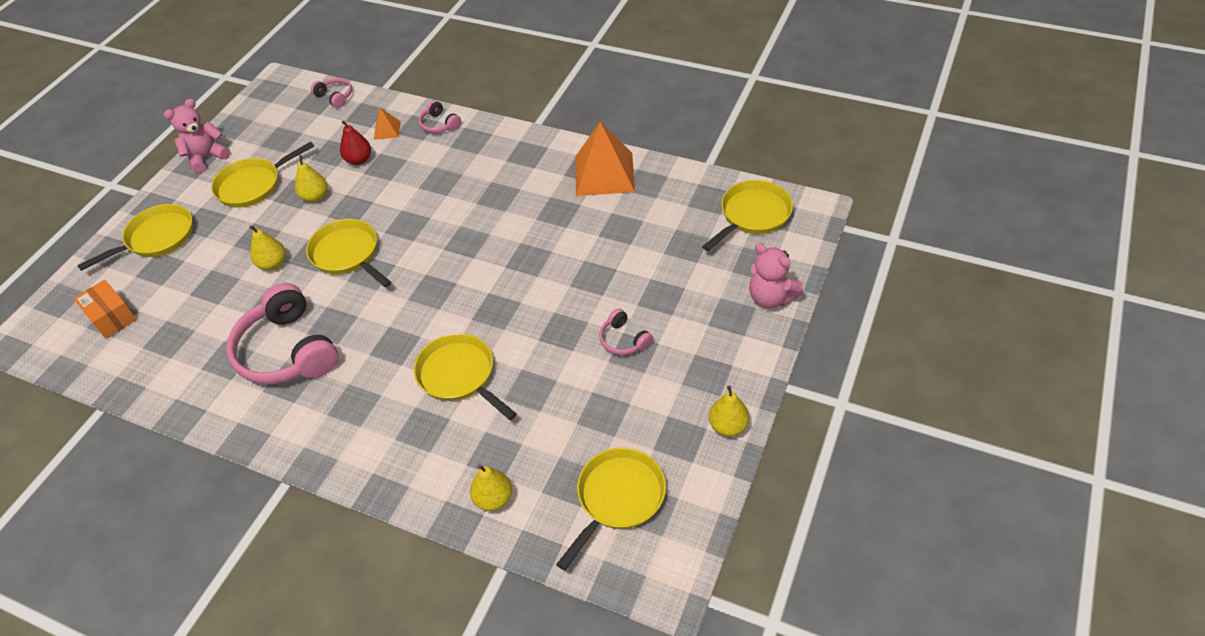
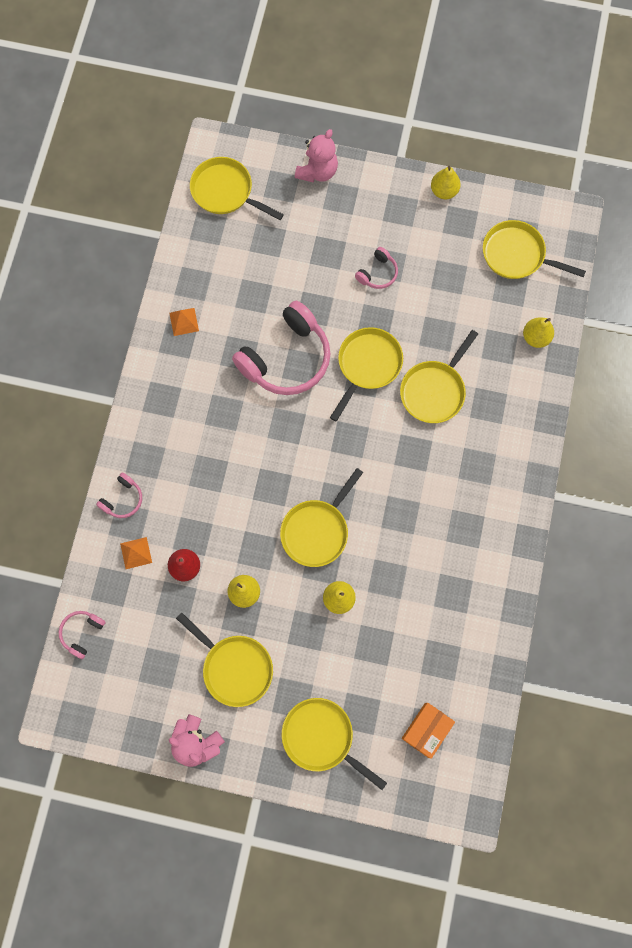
camera: 105 degrees left, 25 degrees up
(288, 351) = (435, 542): pink headphones -> pink headphones (286, 358)
(510, 316) = (367, 365): none -> yellow pan
(604, 173) = (184, 321): orange pyramid -> orange pyramid, size x0.46

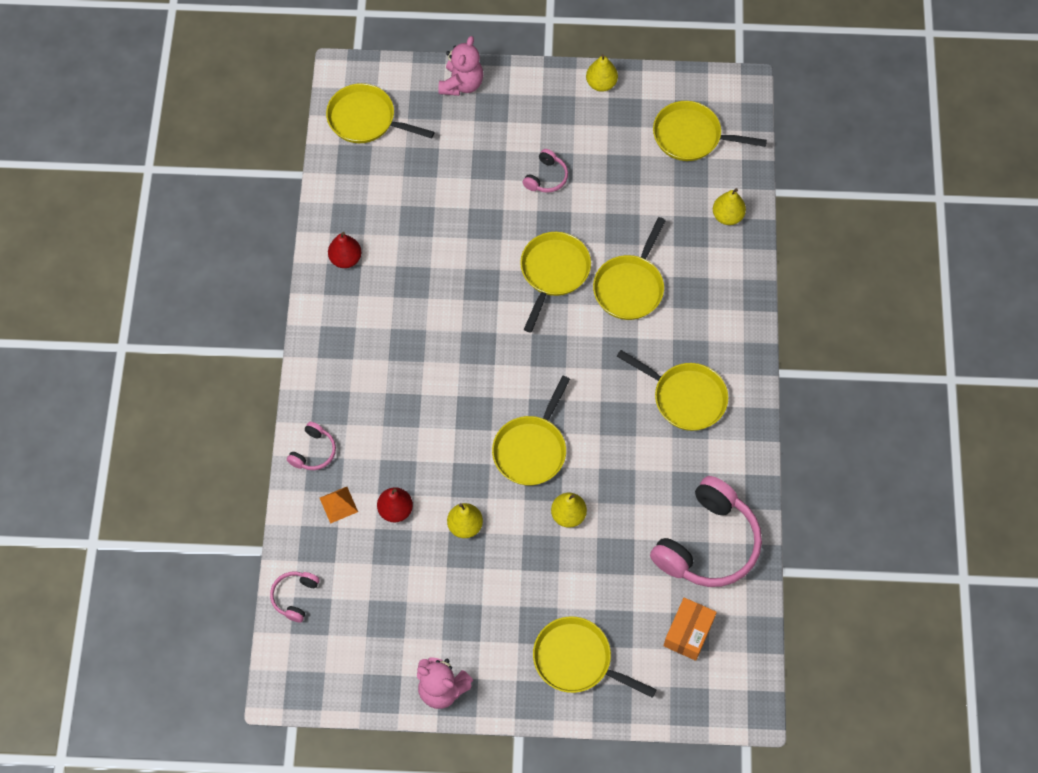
camera: 10 degrees left, 10 degrees down
(184, 321) = (345, 259): orange pyramid -> red pear
(234, 667) = (468, 604): yellow pan -> yellow pan (685, 397)
(286, 358) = (464, 279): pink headphones -> pink headphones (707, 543)

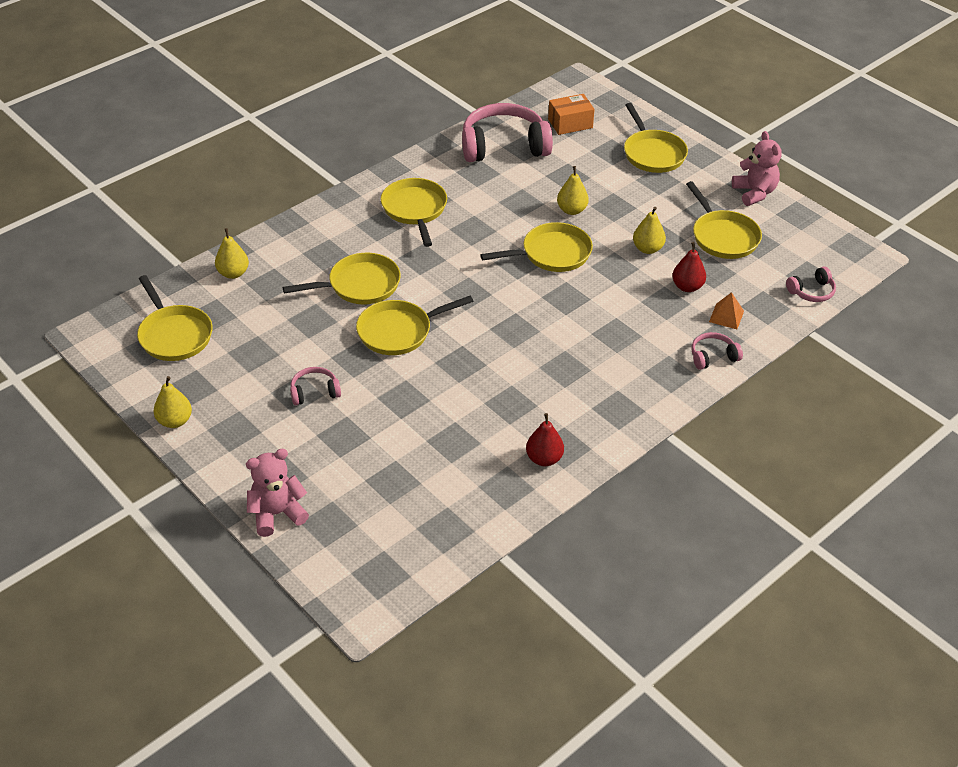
camera: 135 degrees left, 20 degrees down
(366, 119) = (393, 553): yellow pan -> yellow pan (723, 236)

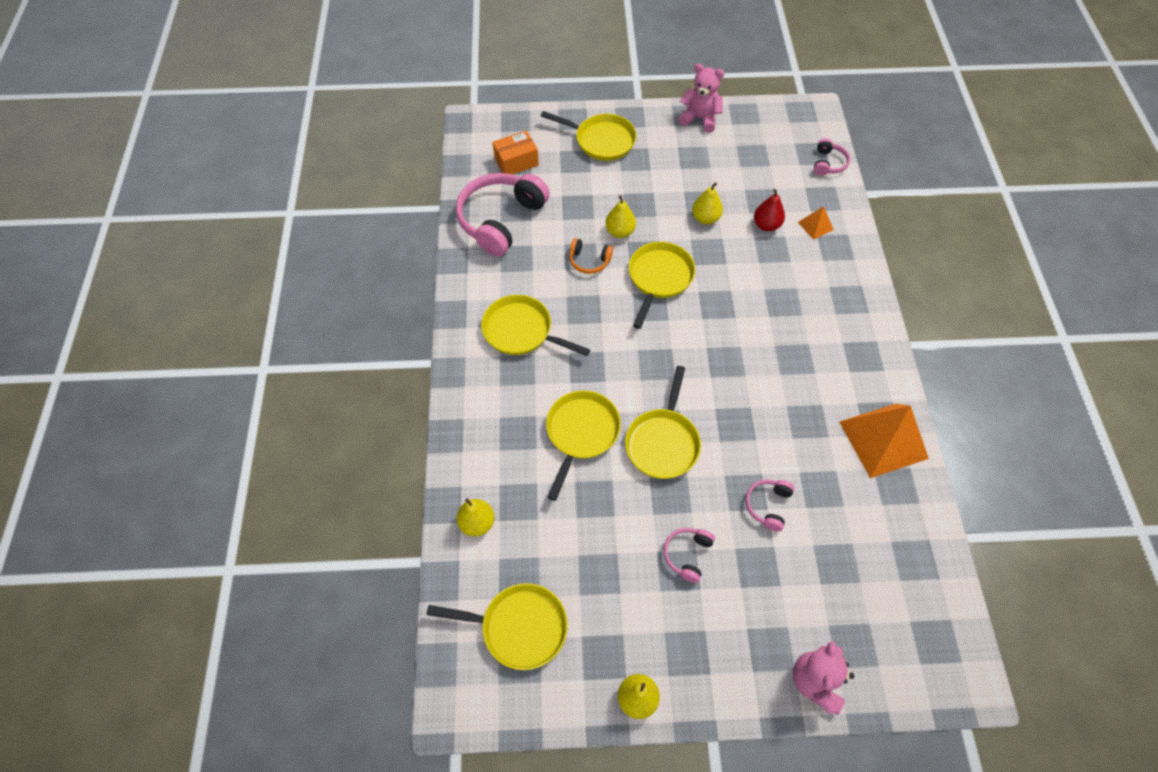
camera: 50 degrees left, 15 degrees up
(522, 209) = (589, 261): none -> orange headphones
(544, 459) = (883, 439): red pear -> orange pyramid
(570, 123) = (516, 162): orange box -> orange box turned 45 degrees clockwise
(713, 357) = (851, 263): pink headphones -> pink headphones (768, 505)
(723, 236) = (730, 168): yellow pan -> none

